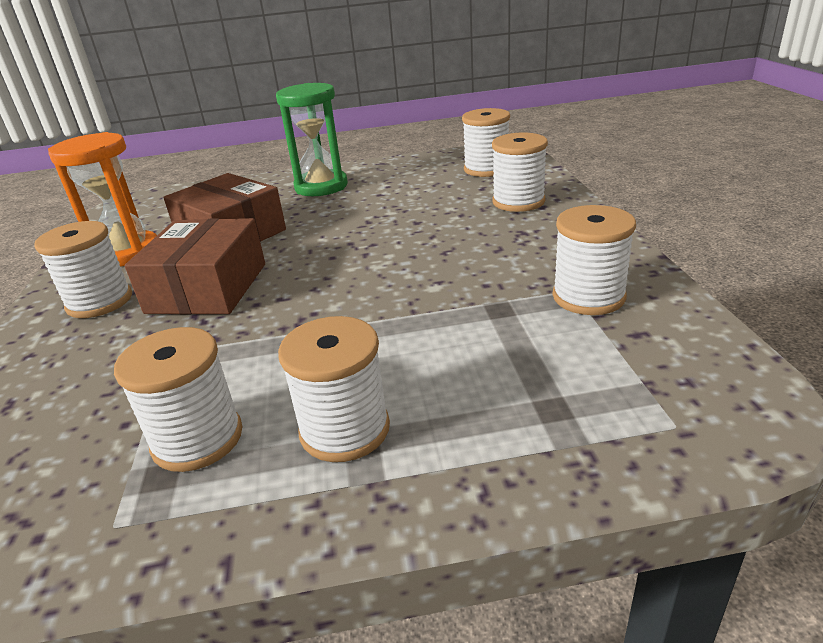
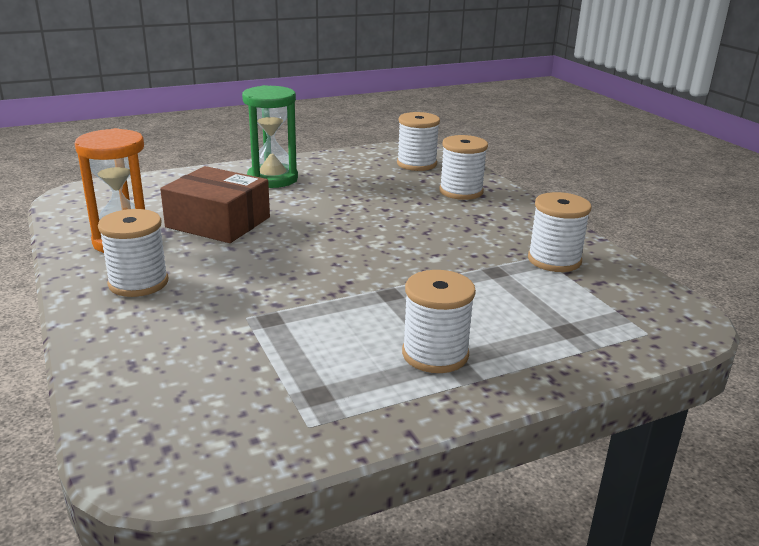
camera: 20 degrees left, 5 degrees down
(197, 439) = (327, 370): white spool -> none
(208, 288) = (236, 267): brown box -> none

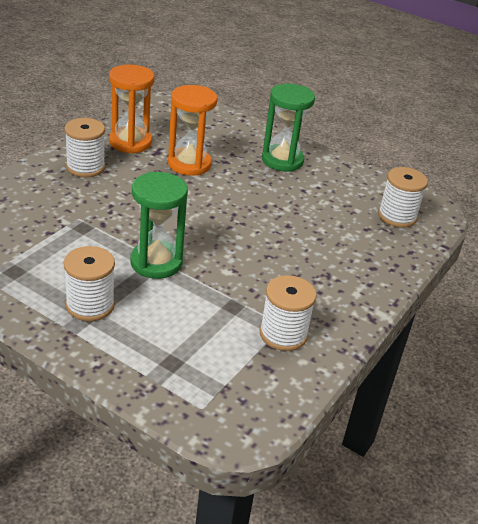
camera: 55 degrees right, 10 degrees up
(218, 222) = (189, 164): brown box -> orange hourglass
(386, 291) = (156, 262): none -> green hourglass
(461, 191) = (366, 254): white spool -> none

